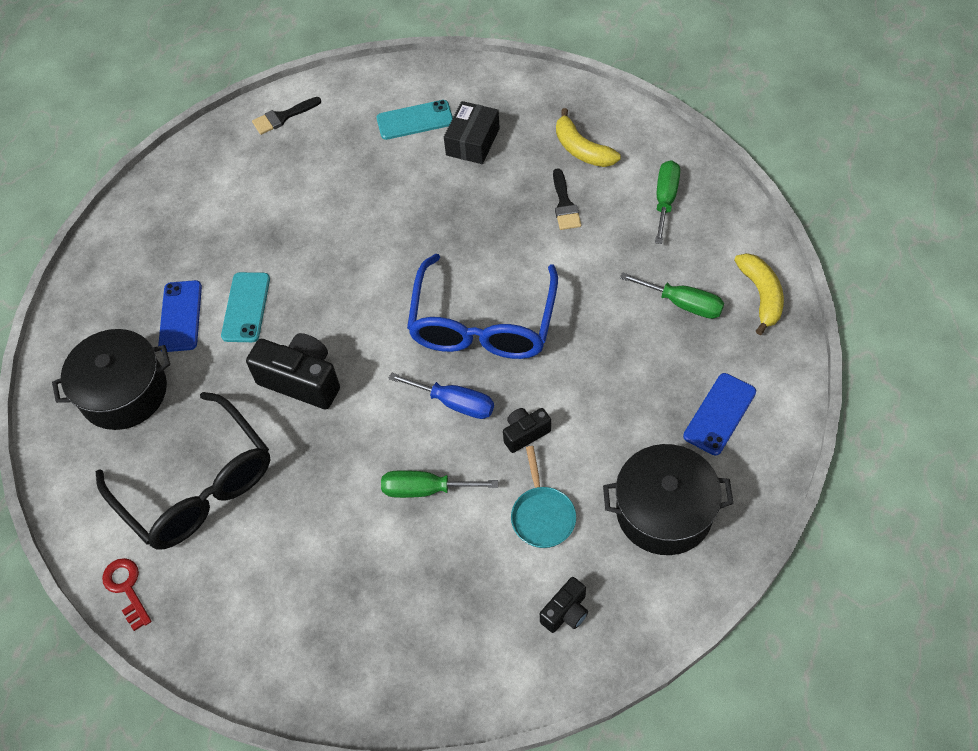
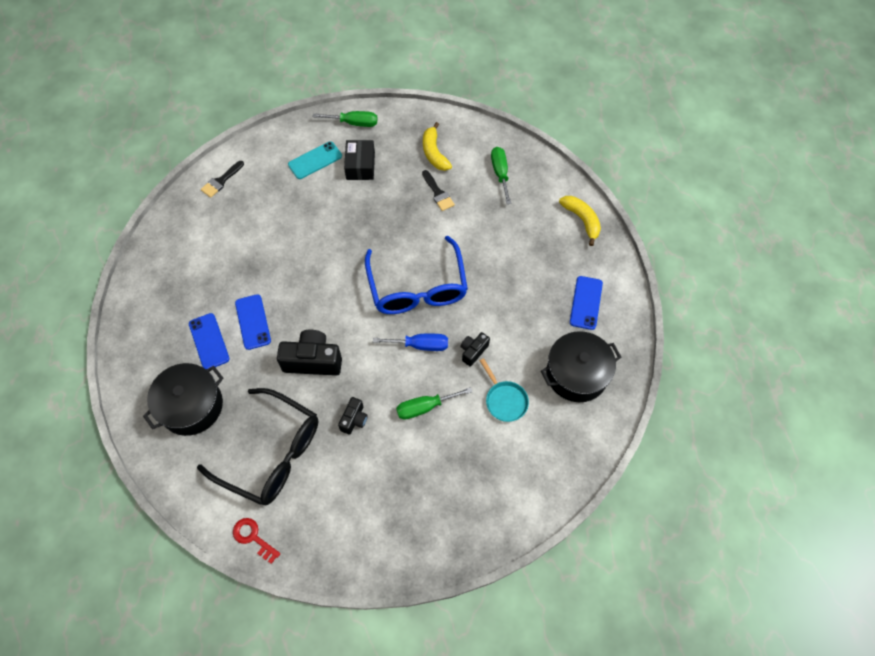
camera: 25 degrees left, 5 degrees up
(246, 307) = (253, 322): turquoise phone -> blue phone
(566, 612) = (543, 456): black camera -> black camera (354, 419)
(582, 149) = (434, 153): yellow banana -> yellow banana turned 45 degrees clockwise
(683, 304) = (537, 239): green screwdriver -> green screwdriver (354, 123)

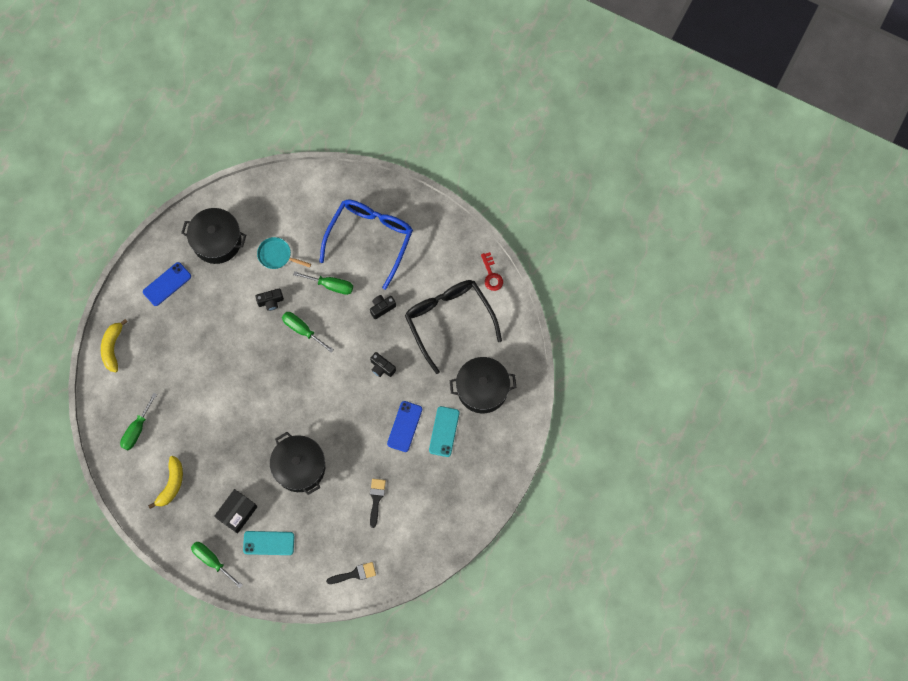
camera: 145 degrees left, 10 degrees up
(209, 341) = (444, 431): blue phone -> turquoise phone
(313, 360) = (382, 368): black camera -> black camera, size x0.55
(331, 229) = (299, 467): none -> black pot
(417, 287) = (272, 375): blue glasses -> blue glasses (370, 239)
(420, 345) = (302, 330): blue screwdriver -> green screwdriver
(438, 193) = (197, 444): black brush -> black brush (376, 499)
(504, 400) = (277, 255): turquoise pan -> turquoise pan turned 75 degrees counterclockwise

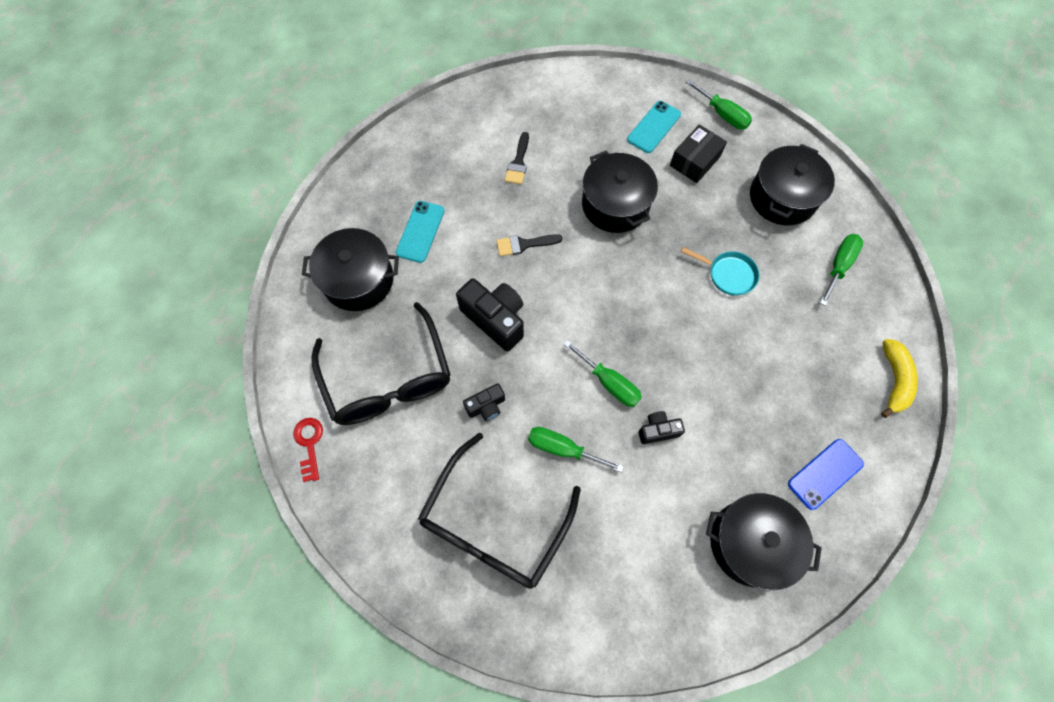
camera: 175 degrees left, 5 degrees down
(171, 484) = (782, 197): yellow banana -> black pot
(268, 543) = (654, 127): turquoise phone -> turquoise phone turned 60 degrees counterclockwise
(277, 255) = (649, 507): turquoise pan -> turquoise pan (728, 274)
(355, 574) = (550, 90): black brush -> black brush (524, 244)
(370, 239) = (494, 523): blue glasses -> black glasses
(382, 368) = (495, 319): black camera -> black camera, size x1.83
(404, 426) = (472, 242): blue phone -> none

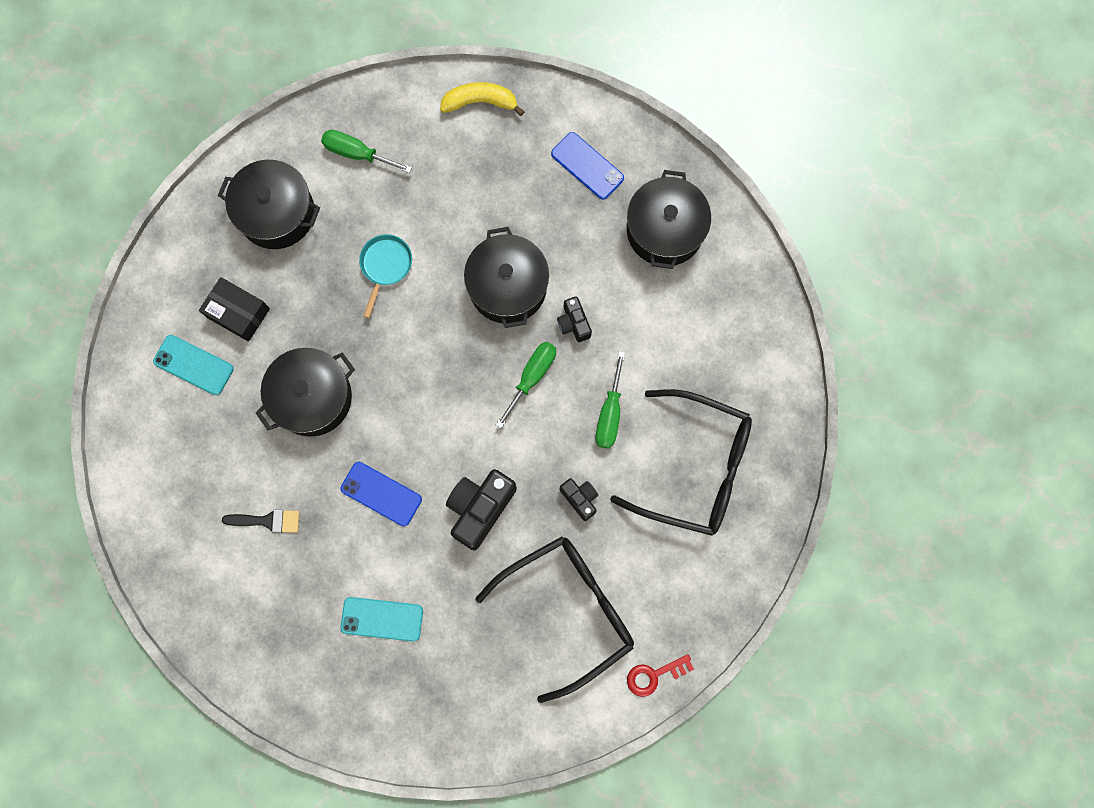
camera: 100 degrees left, 10 degrees up
(358, 280) = (456, 676): black pot -> black pot (507, 286)
(524, 244) = (381, 493): black brush -> blue phone
(722, 114) = (164, 286): green screwdriver -> none

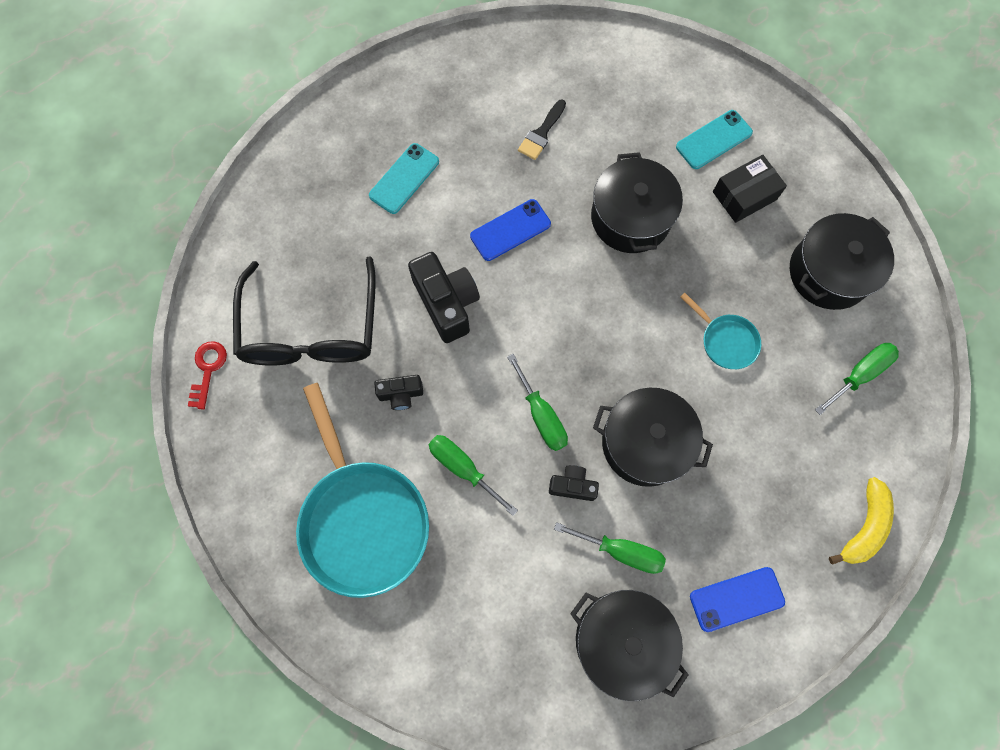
camera: 120 degrees right, 5 degrees down
(601, 262) = (621, 551): none -> green screwdriver
(695, 467) = (362, 519): black glasses -> turquoise pan

